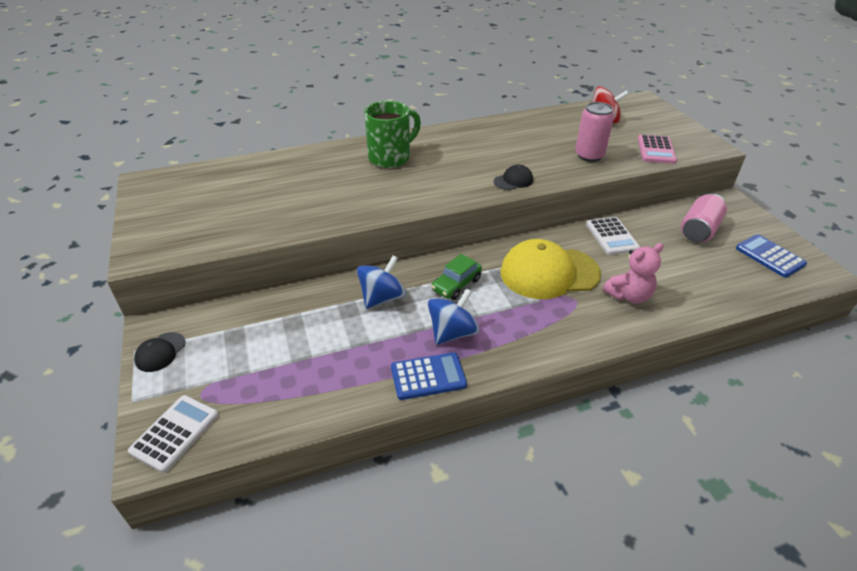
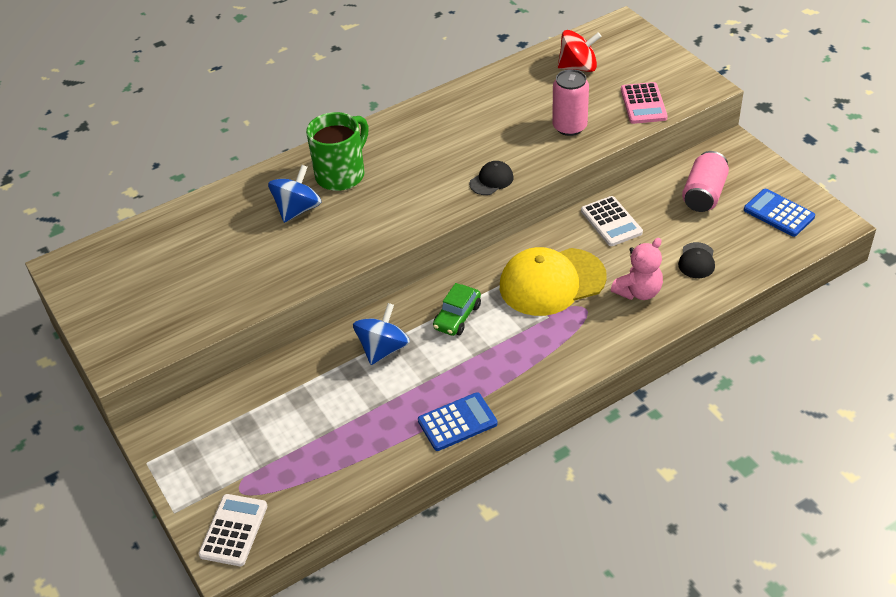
camera: 10 degrees left, 5 degrees up
(160, 352) = (175, 458): black cap -> black cap (696, 261)
(452, 332) = (468, 372): blue spinning top -> blue spinning top (297, 209)

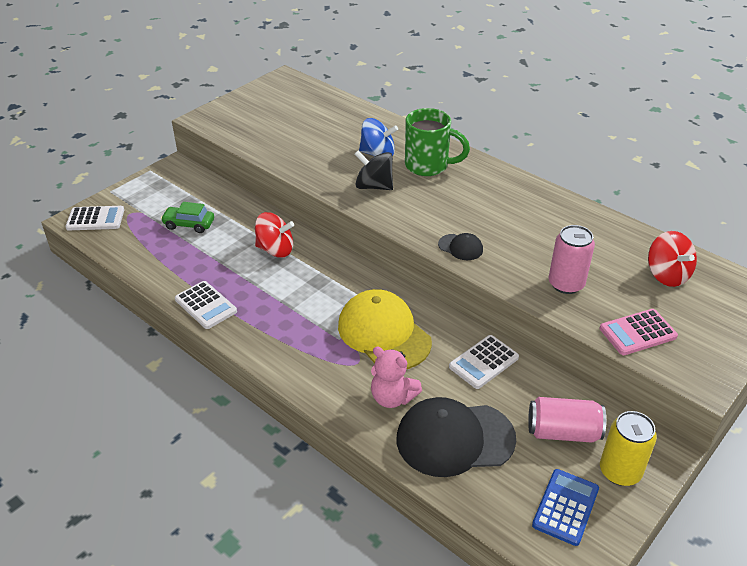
camera: 70 degrees right, 5 degrees down
(358, 223) = (374, 186): none -> black spinning top
(383, 349) = (275, 250): blue spinning top -> red spinning top
(457, 317) = (322, 283): green car -> green car (189, 224)
(457, 422) = (205, 305): blue calculator -> white calculator
(696, 261) = (454, 439): black cap -> black cap, size x2.20
(750, 174) = (620, 471): none -> yellow can

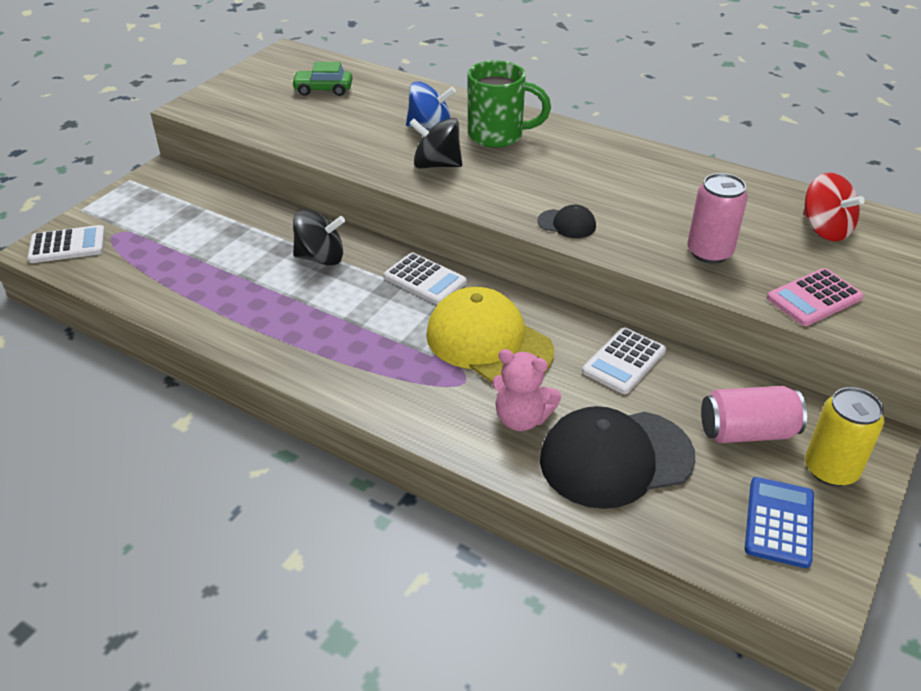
camera: 10 degrees left, 0 degrees up
(189, 224) = (198, 239): green car -> green car (323, 90)
(205, 305) = (244, 335): white calculator -> white calculator (425, 280)
(275, 250) = (320, 258): red spinning top -> black spinning top

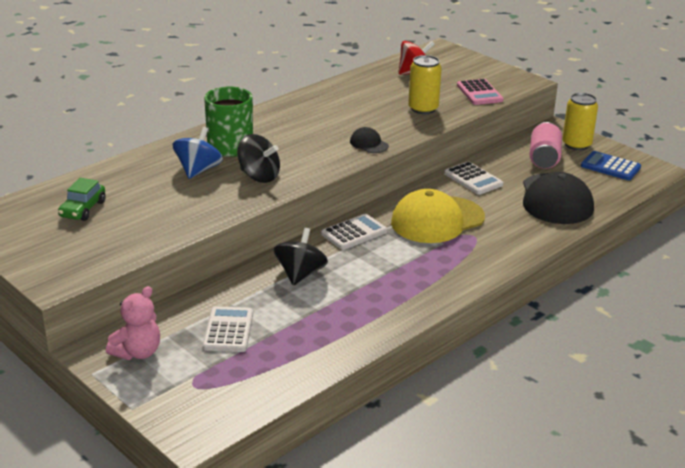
camera: 75 degrees left, 10 degrees down
(67, 245) = (197, 416): white calculator -> white calculator (228, 330)
(436, 165) = (259, 176): black spinning top -> black spinning top turned 90 degrees counterclockwise
(521, 418) = (515, 222): pink teddy bear -> pink teddy bear (138, 352)
(567, 224) = (369, 144): black cap -> black cap turned 75 degrees counterclockwise
(709, 252) = (423, 109): pink can -> yellow can

